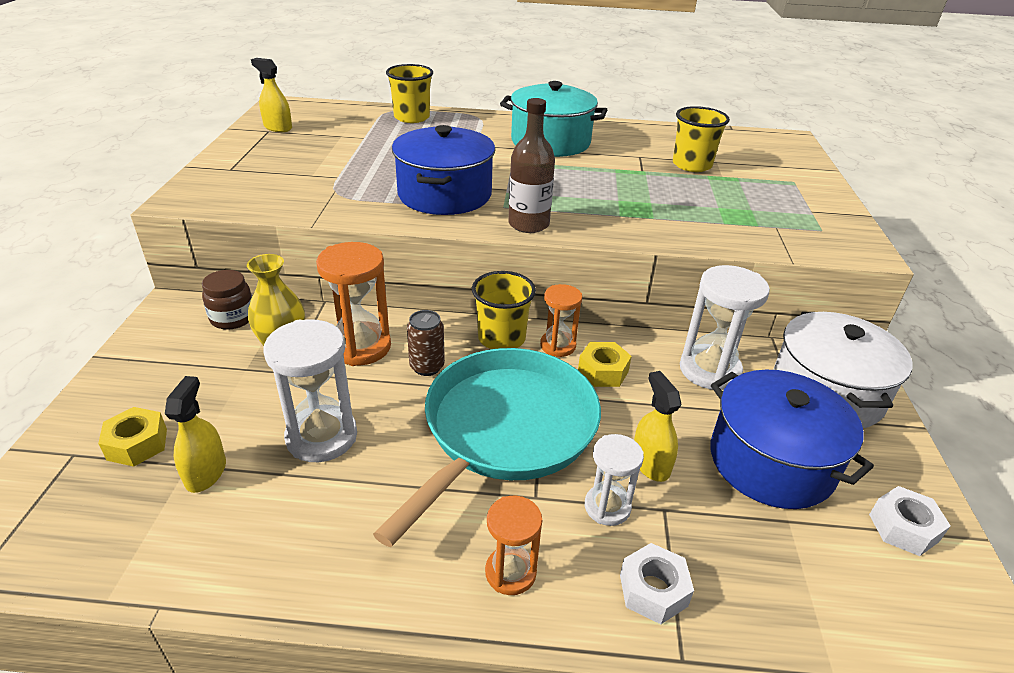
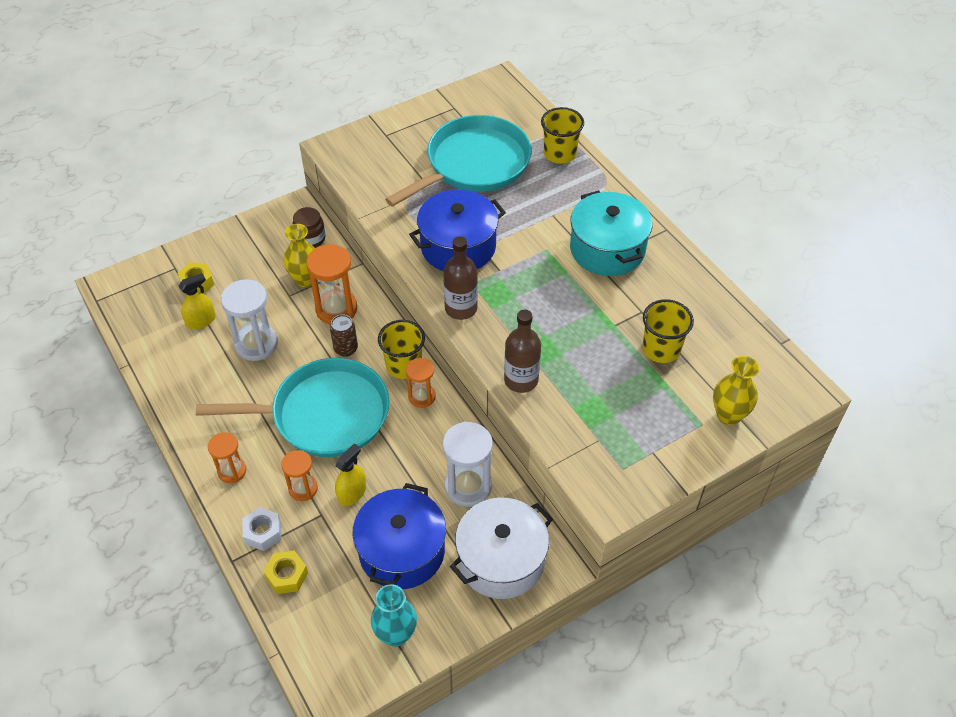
camera: 55 degrees right, 15 degrees up
(278, 127) = (463, 108): yellow spray bottle -> none
(354, 149) = (474, 164): none -> turquoise pan
(603, 371) = (416, 432): yellow nut -> yellow nut (287, 576)
(607, 507) = (303, 489): white hourglass -> orange hourglass
(662, 232) = (521, 380): none -> brown bottle
(792, 169) = (728, 415): none -> yellow vase
(903, 528) = (396, 634): white nut -> turquoise vase

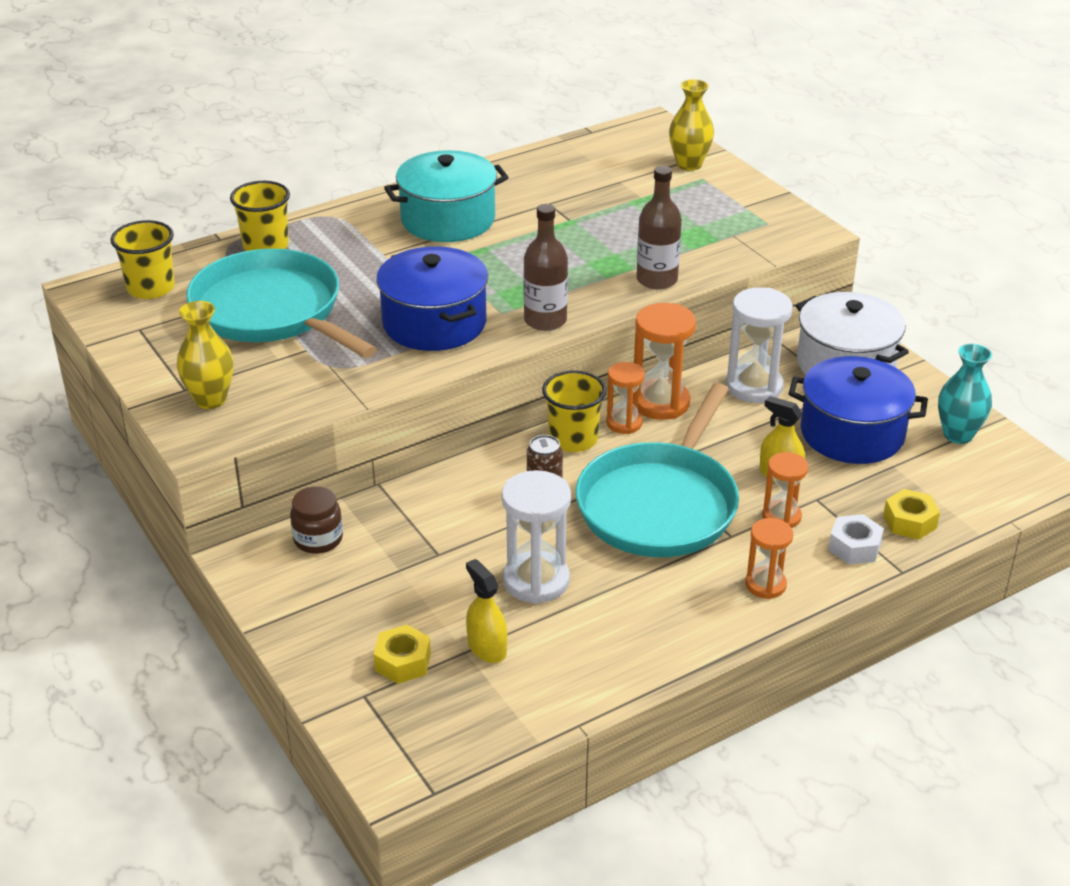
camera: 90 degrees left, 15 degrees down
(305, 279) = (406, 539): yellow vase -> yellow vase (210, 399)
(324, 414) = (660, 505): turquoise pan -> turquoise pan turned 150 degrees counterclockwise
(336, 309) = (469, 504): orange hourglass -> orange hourglass (660, 403)
(661, 349) = (604, 194): yellow cup -> yellow cup (151, 288)

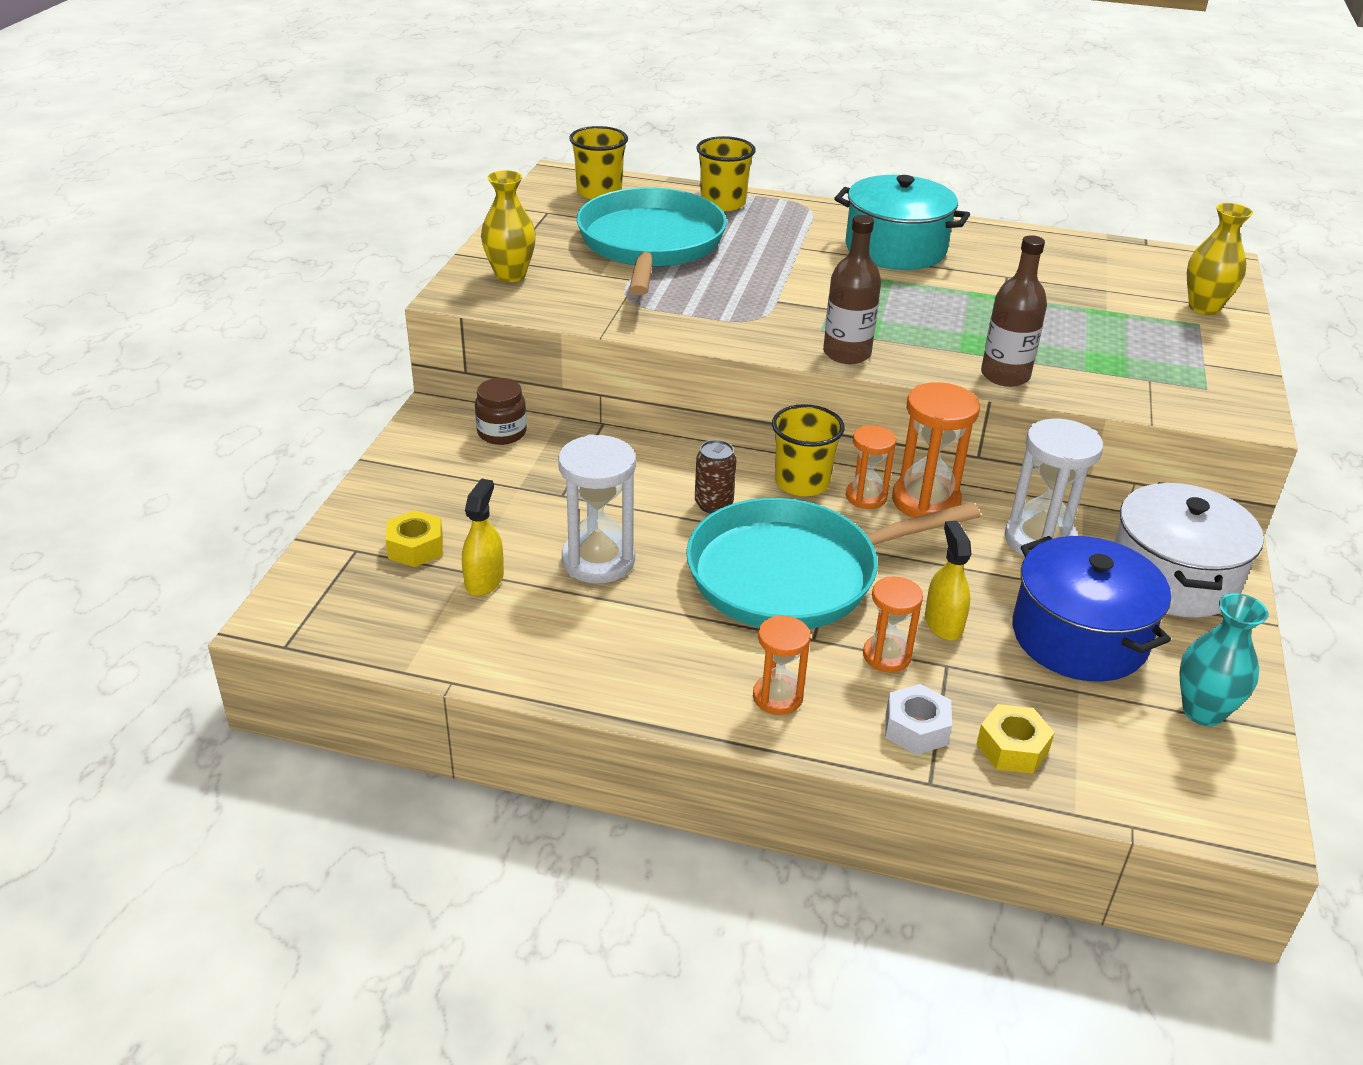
camera: 45 degrees right, 0 degrees up
(434, 323) = (753, 310): blue pot -> none

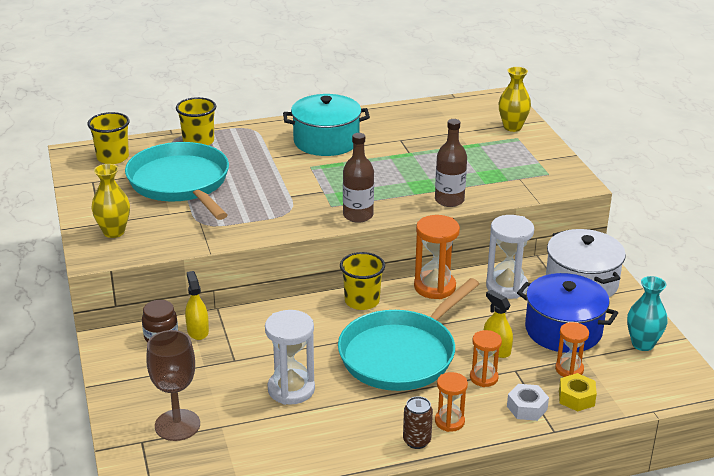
camera: 30 degrees left, 5 degrees down
(415, 547) = (177, 425): yellow nut -> brown goblet
(484, 580) = (237, 427): yellow spray bottle -> yellow spray bottle (197, 331)
(713, 504) = (325, 332): brown can -> brown can (416, 441)
(866, 497) = (402, 296): orange hourglass -> orange hourglass (569, 369)

